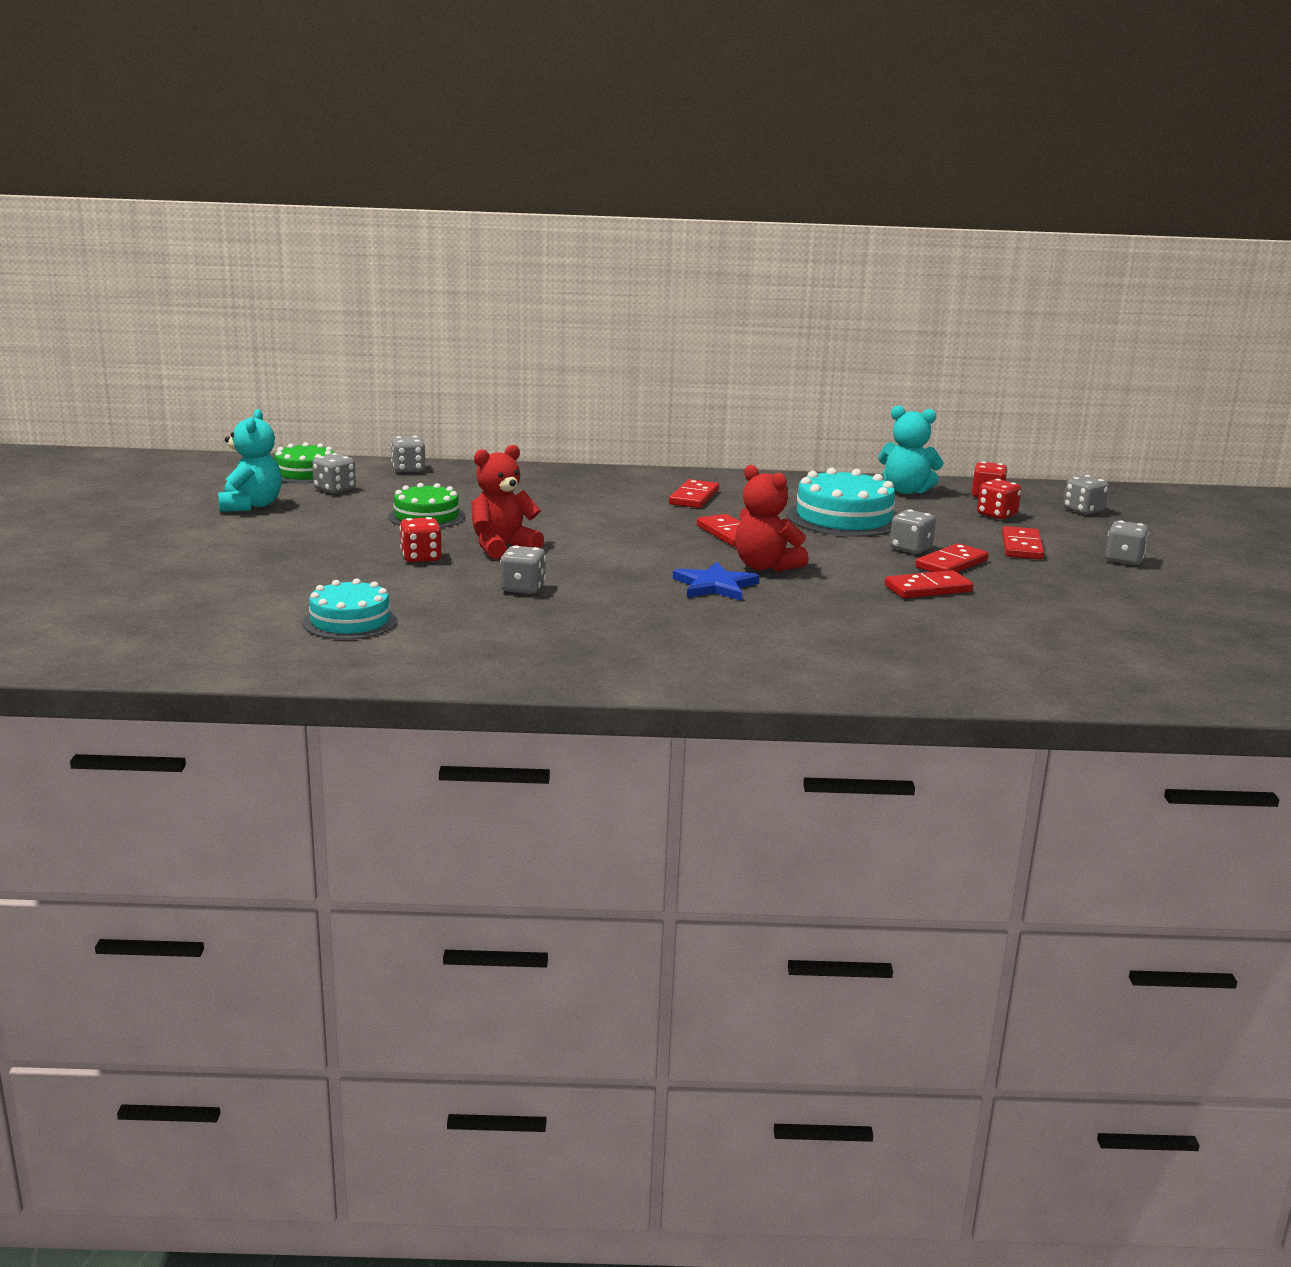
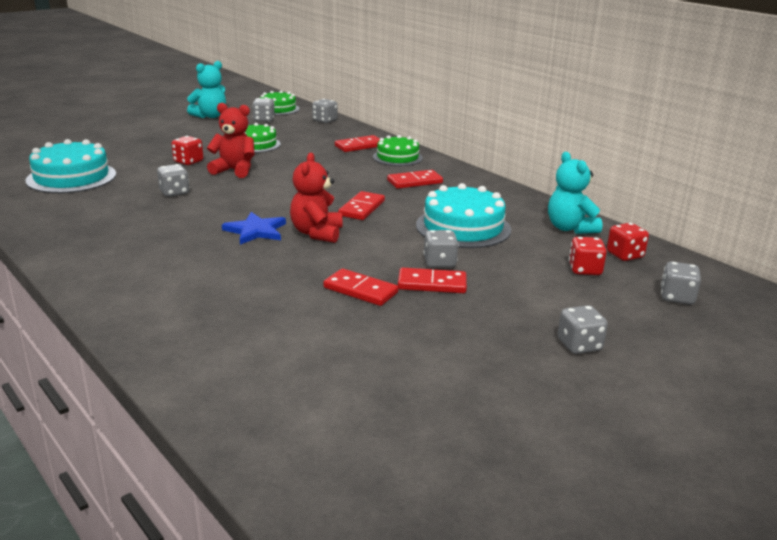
camera: 50 degrees right, 5 degrees up
(350, 621) = (71, 177): turquoise cake -> turquoise cake, size x1.54
(607, 481) = (397, 157): none -> green cake
(1021, 547) = (525, 297): red domino -> red domino (359, 146)

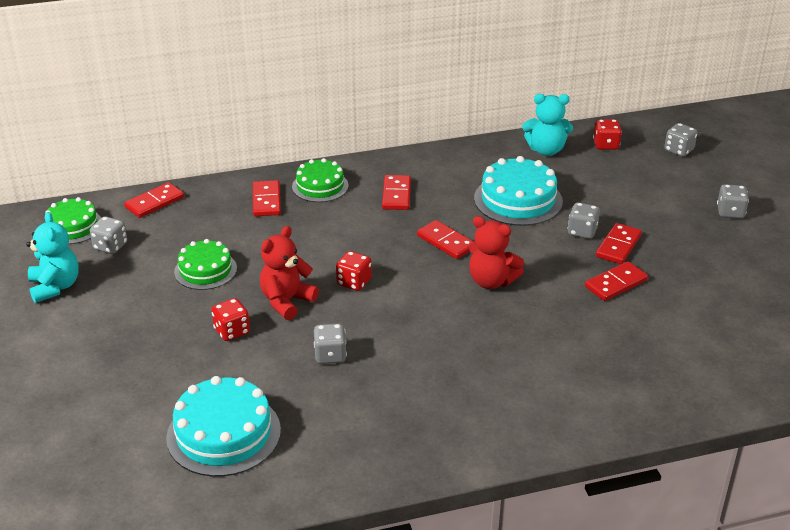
camera: 65 degrees left, 10 degrees up
(256, 231) = (467, 316): blue star -> none
(324, 121) = (154, 202): grey dice -> red domino
(585, 270) = (622, 170): red dice -> red dice (354, 282)

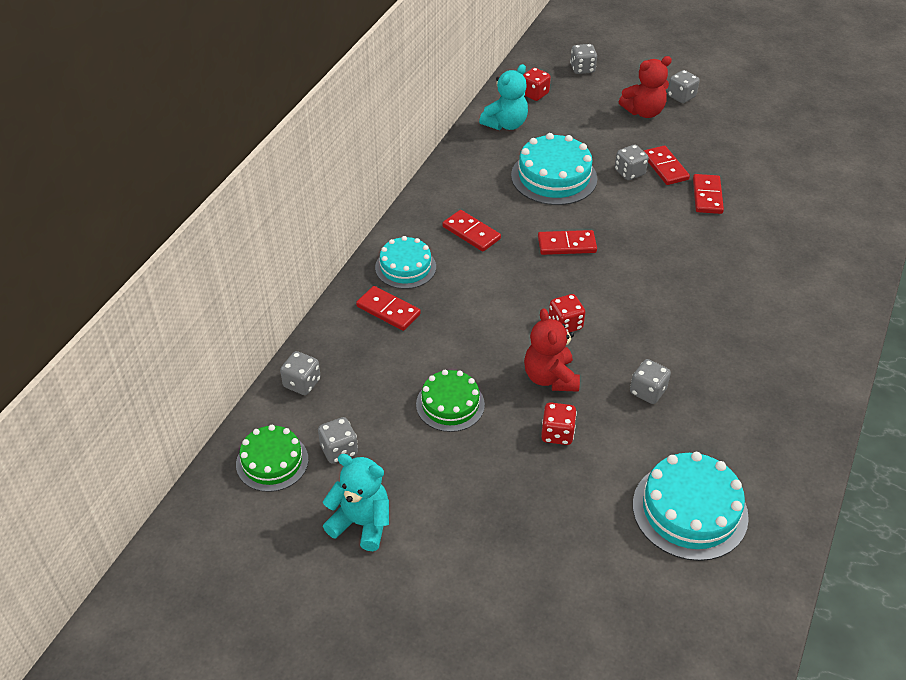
camera: 50 degrees left, 10 degrees up
(154, 202) = (302, 383): red domino -> grey dice
(320, 186) = (405, 267): green cake -> turquoise cake
(491, 281) = (641, 252): red teddy bear -> red teddy bear (644, 112)

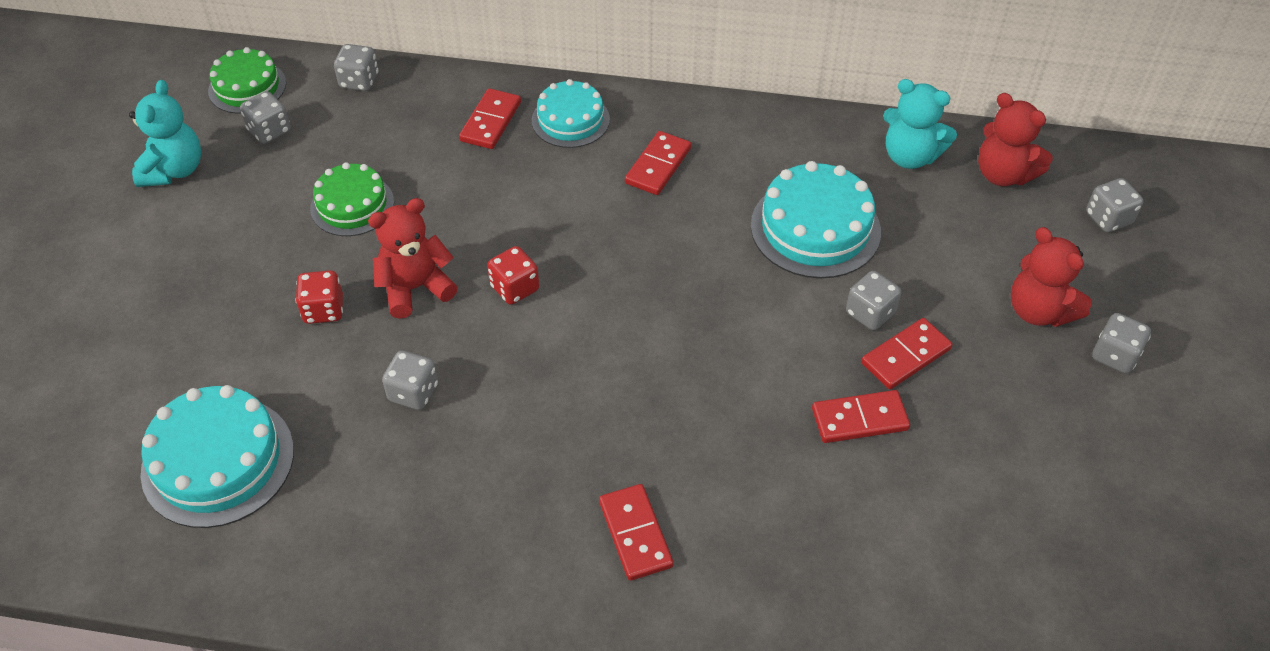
camera: 75 degrees right, 5 degrees up
(534, 94) = (1003, 174): red dice -> red teddy bear
(566, 245) = (672, 265): red domino -> red domino (635, 534)

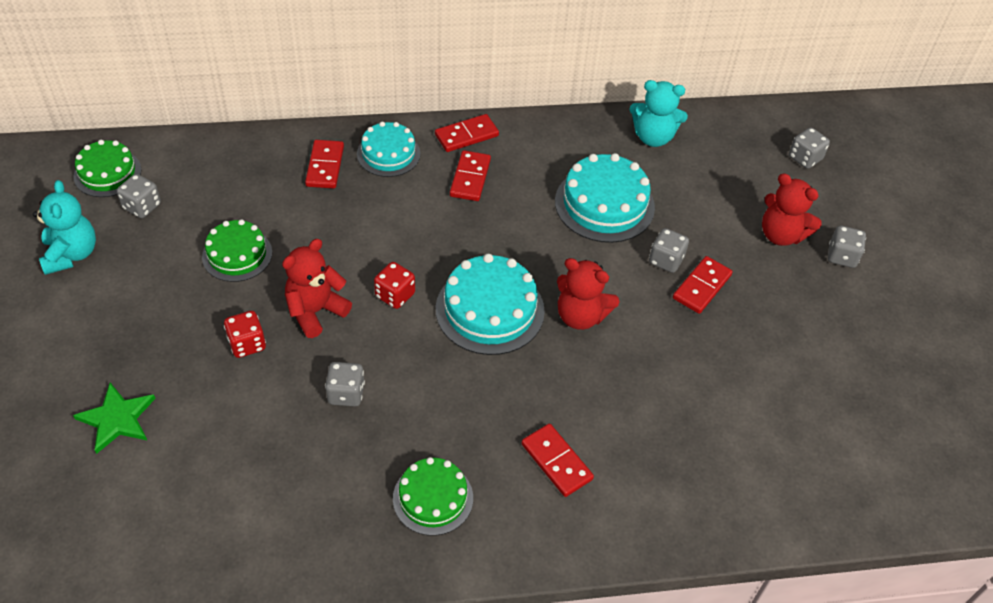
camera: 20 degrees left, 0 degrees up
(150, 364) = (117, 419): none -> green star
(218, 461) = (207, 483): turquoise cake -> turquoise cake (490, 310)
(359, 81) = (203, 152): grey dice -> none
(467, 541) = (433, 498): none -> green cake
(859, 419) = (686, 340): red domino -> red domino (466, 135)
(1003, 174) = (723, 139): red teddy bear -> red teddy bear (580, 316)

